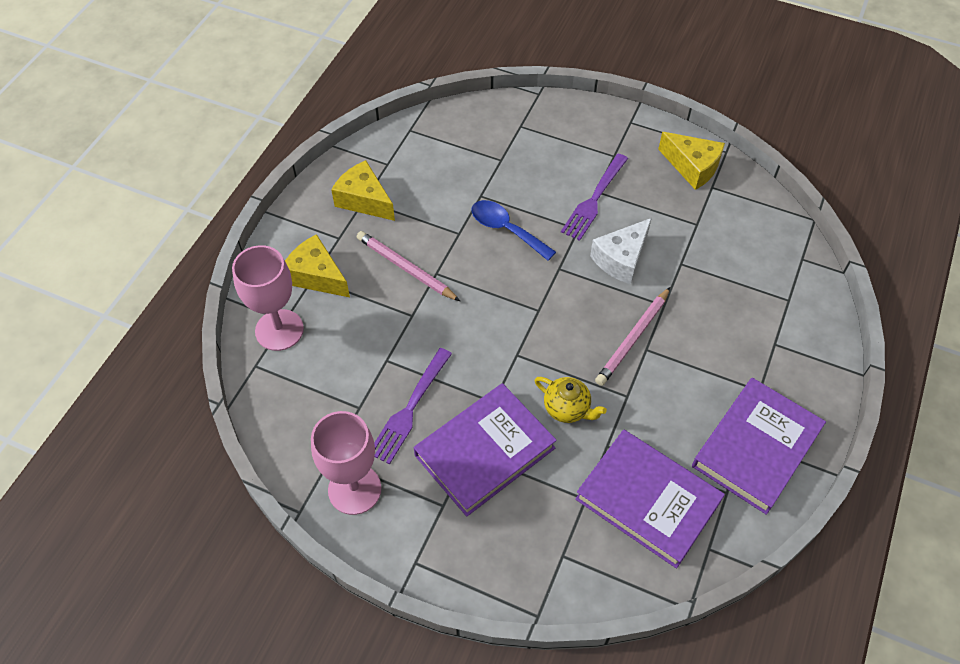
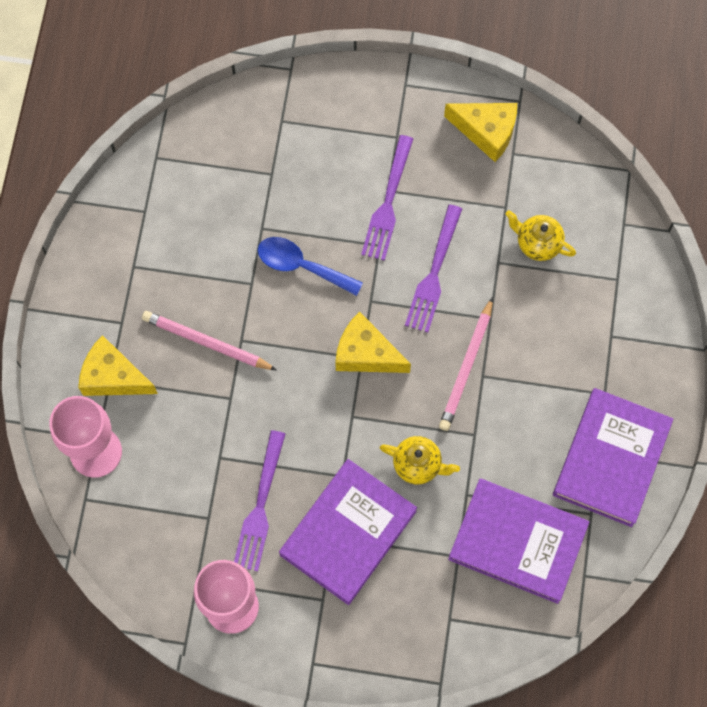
camera: 15 degrees left, 15 degrees up
(364, 200) = (134, 267): yellow cheese -> yellow cheese (366, 353)
(621, 259) = (434, 273): white cheese -> purple fork
(720, 256) = (537, 243): none -> yellow teapot

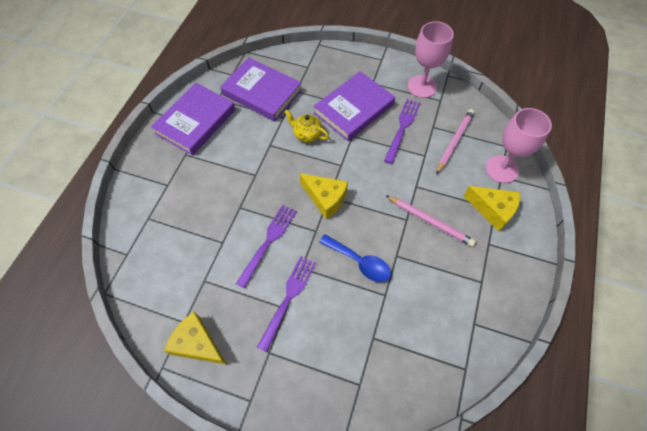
camera: 170 degrees left, 10 degrees down
(466, 367) = (263, 181): pink pencil -> pink pencil (454, 141)
(537, 243) = (191, 250): yellow teapot -> none

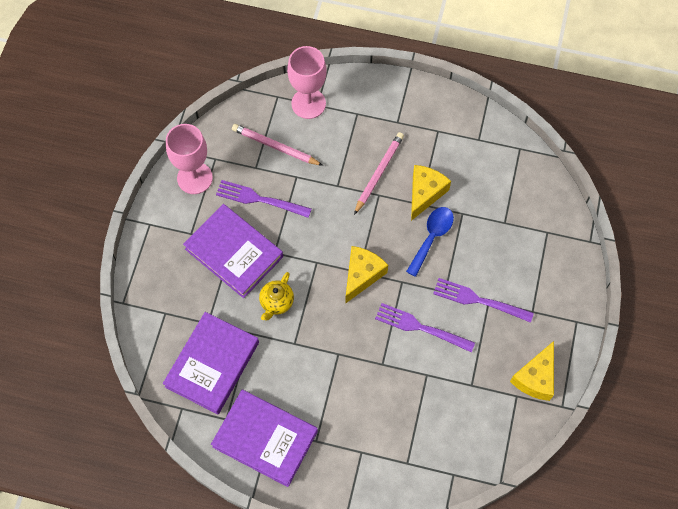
camera: 95 degrees left, 5 degrees up
(493, 210) = (359, 116): yellow cheese -> yellow cheese (425, 193)

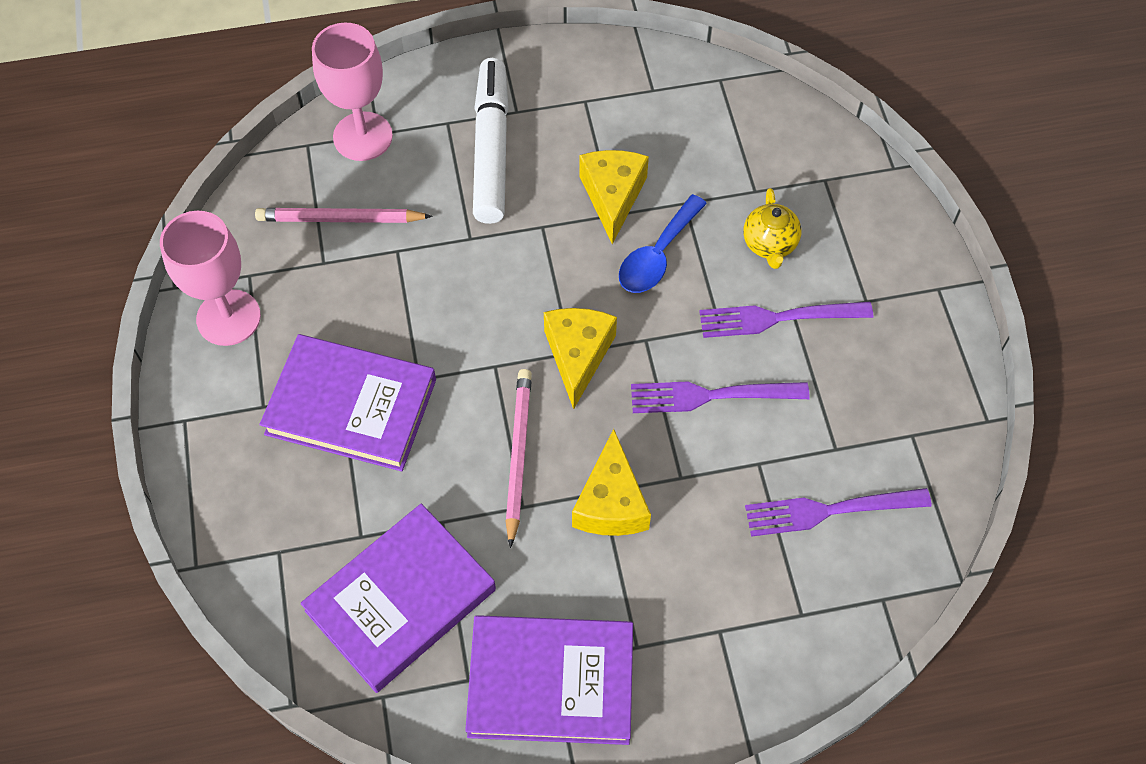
camera: 25 degrees left, 5 degrees down
(212, 364) = (401, 600): purple book -> purple book turned 45 degrees clockwise
(260, 199) = (354, 307): purple fork -> purple fork (830, 510)
(276, 302) = (461, 455): yellow teapot -> yellow teapot (769, 244)
(373, 139) = (491, 149): none -> white marker
(379, 173) = (526, 195): pink pencil -> pink pencil (518, 455)
(432, 237) = (657, 255): blue spoon -> blue spoon turned 150 degrees counterclockwise
(535, 378) = (925, 396): yellow cheese -> yellow cheese (611, 503)

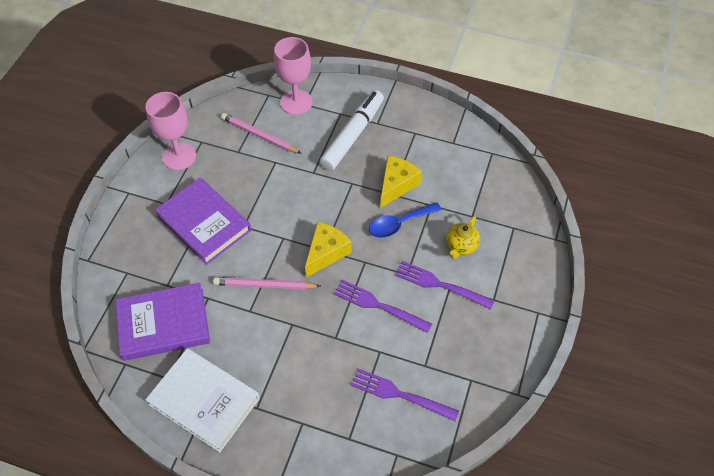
camera: 30 degrees right, 5 degrees down
(518, 455) = (264, 285): pink pencil -> pink pencil turned 120 degrees counterclockwise
(551, 682) = (204, 401): purple book -> white book
(611, 503) = (292, 331): yellow cheese -> none

